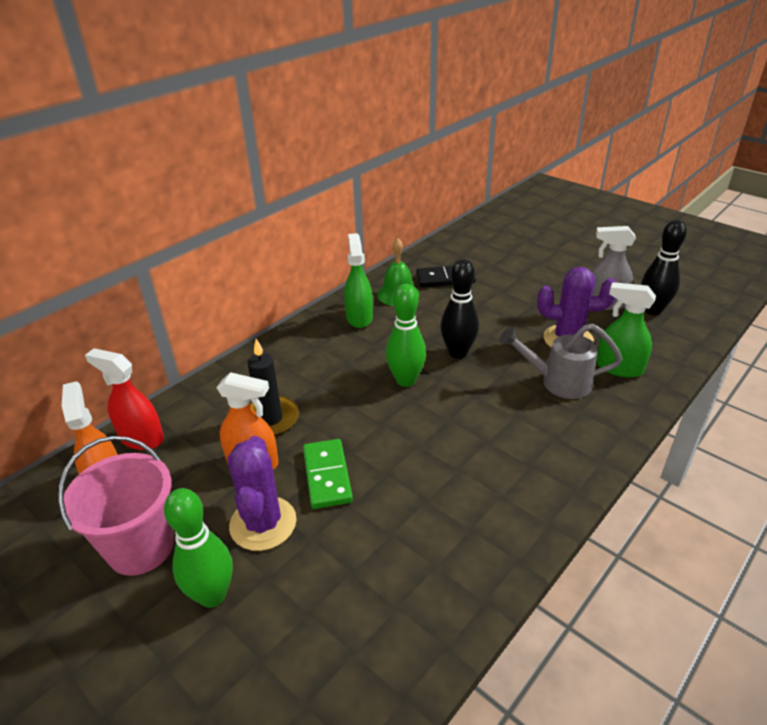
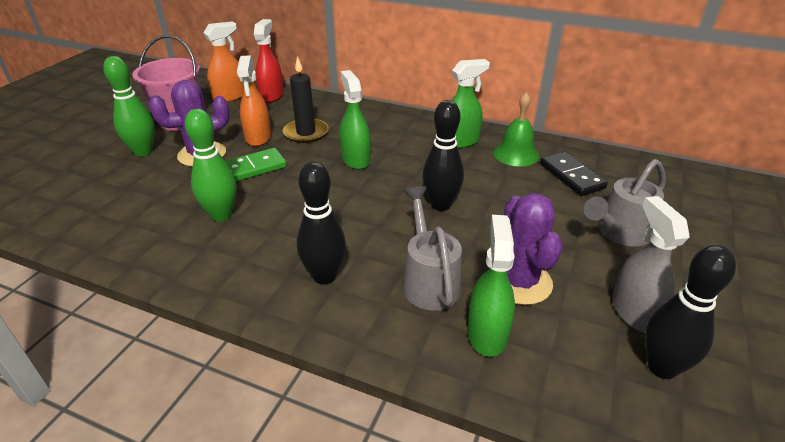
camera: 70 degrees right, 0 degrees up
(353, 389) = (355, 159): none -> green spray bottle
(406, 380) = (381, 182): green bowling pin -> green bowling pin (221, 215)
(524, 282) = (619, 233): none -> grey watering can
(539, 441) = (324, 276): none -> black bowling pin

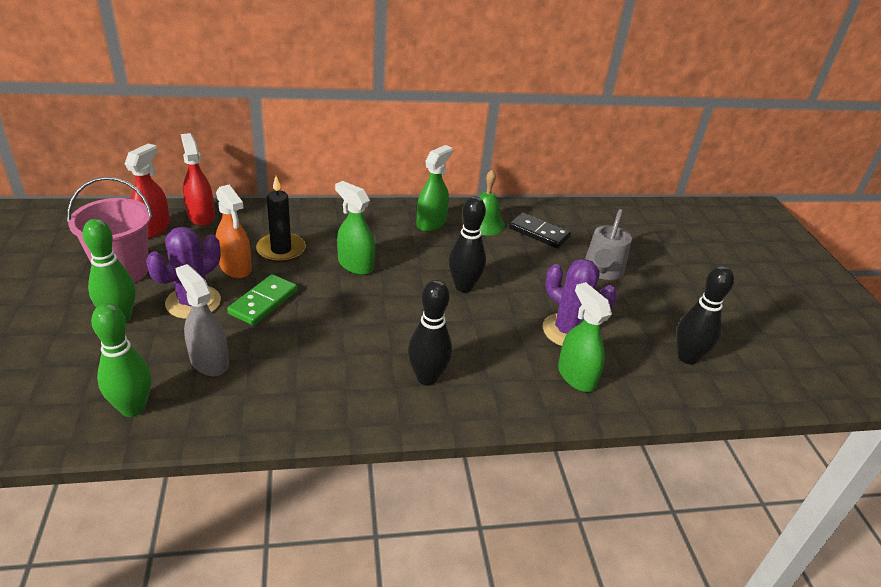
camera: 35 degrees left, 0 degrees up
(221, 215) = (281, 357): green bowling pin -> green bowling pin (133, 408)
(230, 97) = (153, 228): orange spray bottle -> red spray bottle
(429, 281) = (507, 352): grey watering can -> none
(634, 311) = (649, 326): grey spray bottle -> grey spray bottle (209, 361)

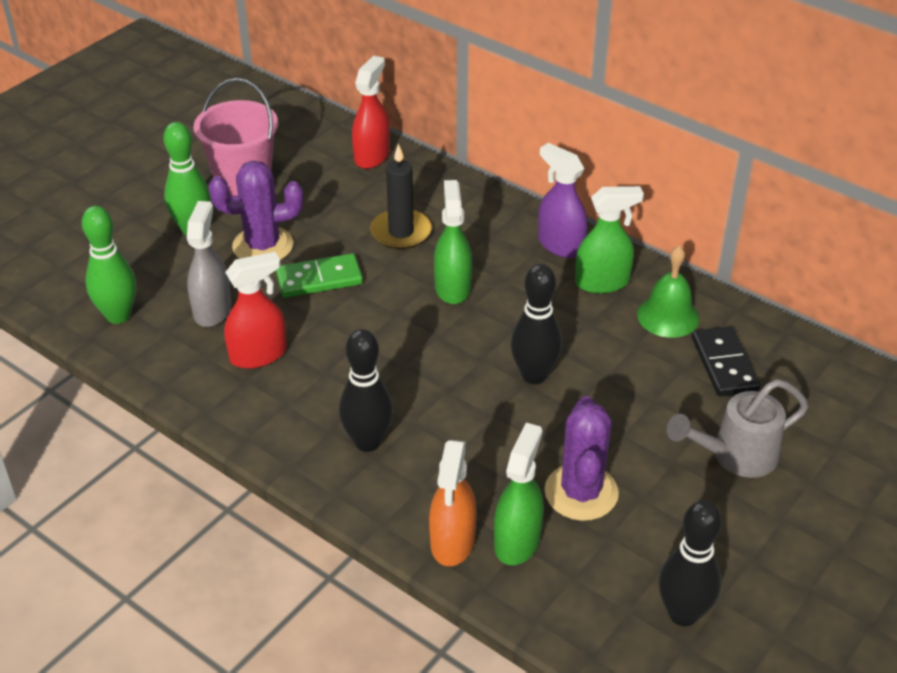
camera: 50 degrees right, 5 degrees up
(153, 228) = (315, 150): red spray bottle -> red spray bottle (258, 355)
(235, 267) = (338, 229): orange spray bottle -> orange spray bottle (452, 542)
(384, 215) = (560, 245): none -> purple spray bottle

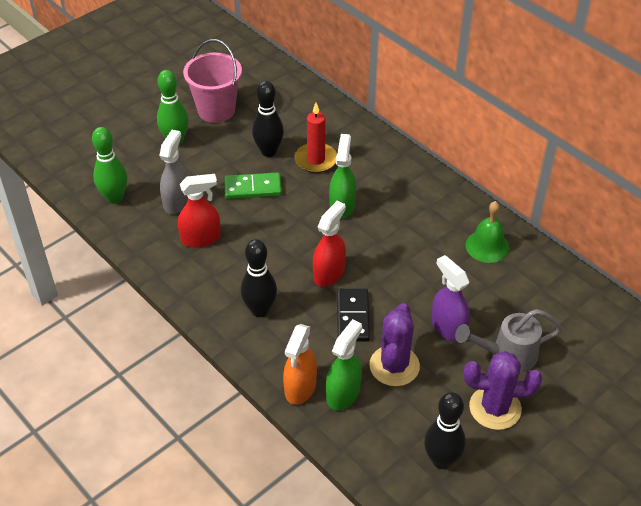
camera: 10 degrees right, 5 degrees up
(263, 246) = (220, 158): purple cactus -> purple cactus (495, 408)
(372, 156) = (309, 99): red spray bottle -> red spray bottle (329, 273)
(401, 232) = (316, 160): black candle -> red candle
(534, 375) = (383, 277): black bowling pin -> black bowling pin (268, 151)
(560, 245) = (424, 183): purple spray bottle -> purple spray bottle (448, 327)
(602, 282) = (447, 215): green spray bottle -> none
(724, 364) = (517, 287): black domino -> black domino (352, 317)

